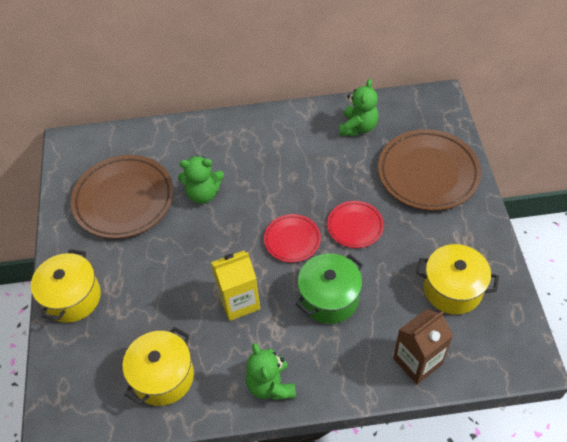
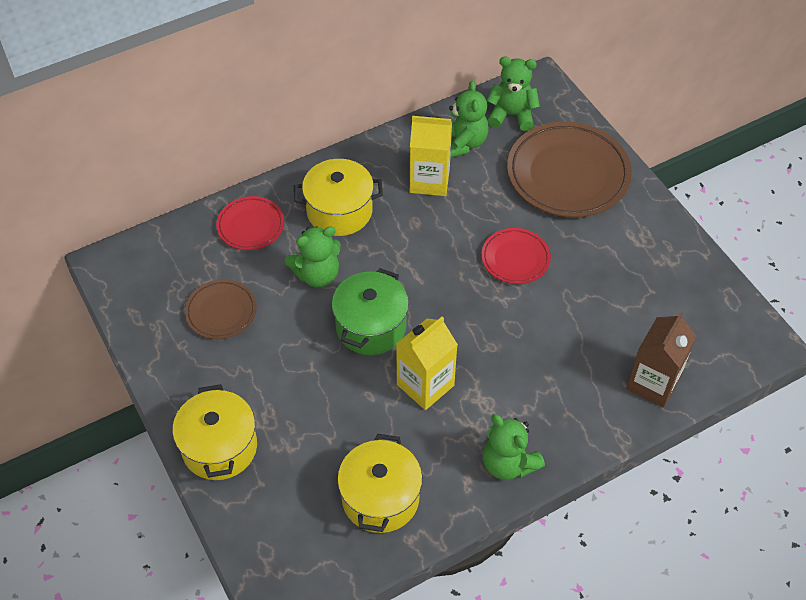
camera: 25 degrees left, 0 degrees up
(124, 200) = (221, 312): brown plate -> brown plate, size x0.53
(292, 240) = (451, 296): red plate -> red plate (250, 226)
(319, 148) = (429, 180): none -> yellow carton
(329, 298) = (526, 348): green pot -> green pot (371, 326)
(405, 116) = (511, 115): none -> green teddy bear
(452, 289) = (654, 294): yellow pot -> yellow pot (339, 211)

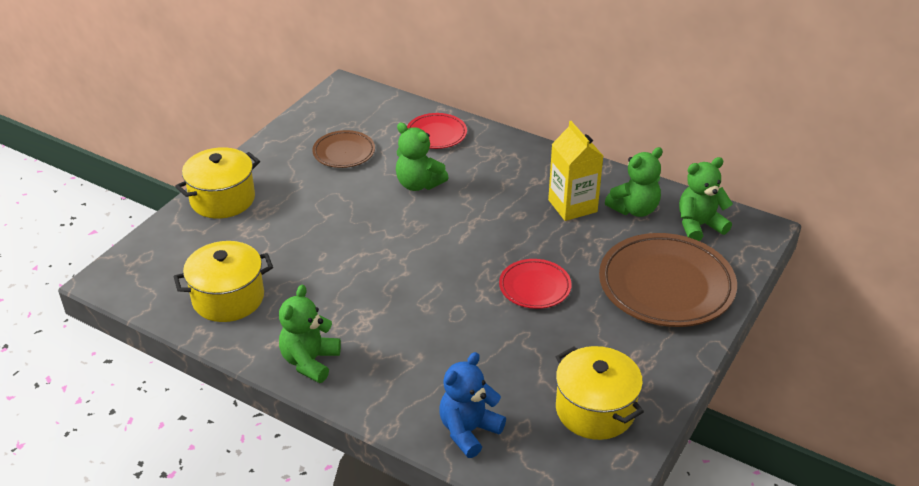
camera: 60 degrees right, 15 degrees down
(339, 211) = (492, 171): yellow pot -> yellow pot (595, 410)
(371, 326) = (391, 231): green pot -> none
(425, 385) = (355, 282): yellow carton -> none
(511, 115) = (699, 226): green teddy bear -> green teddy bear turned 90 degrees counterclockwise
(653, 383) = (468, 431): brown carton -> blue teddy bear

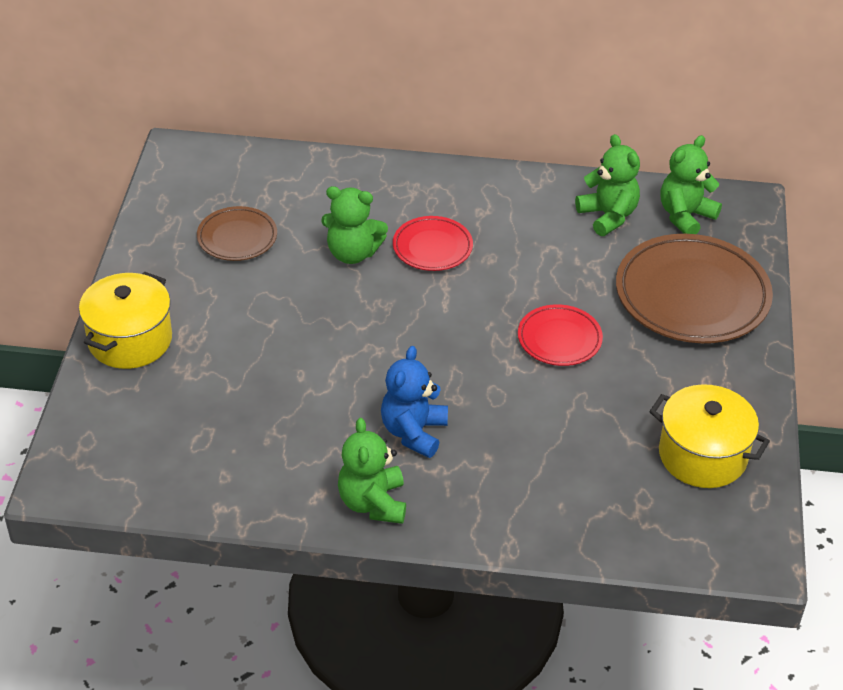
camera: 25 degrees left, 5 degrees up
(228, 298) = (226, 460): yellow pot -> none
(436, 134) = (332, 184): red plate -> red plate (432, 247)
(468, 431) = (592, 521): blue teddy bear -> blue teddy bear (413, 432)
(572, 206) = (540, 231): yellow carton -> none
(634, 209) = (608, 216): green teddy bear -> green teddy bear turned 60 degrees counterclockwise

